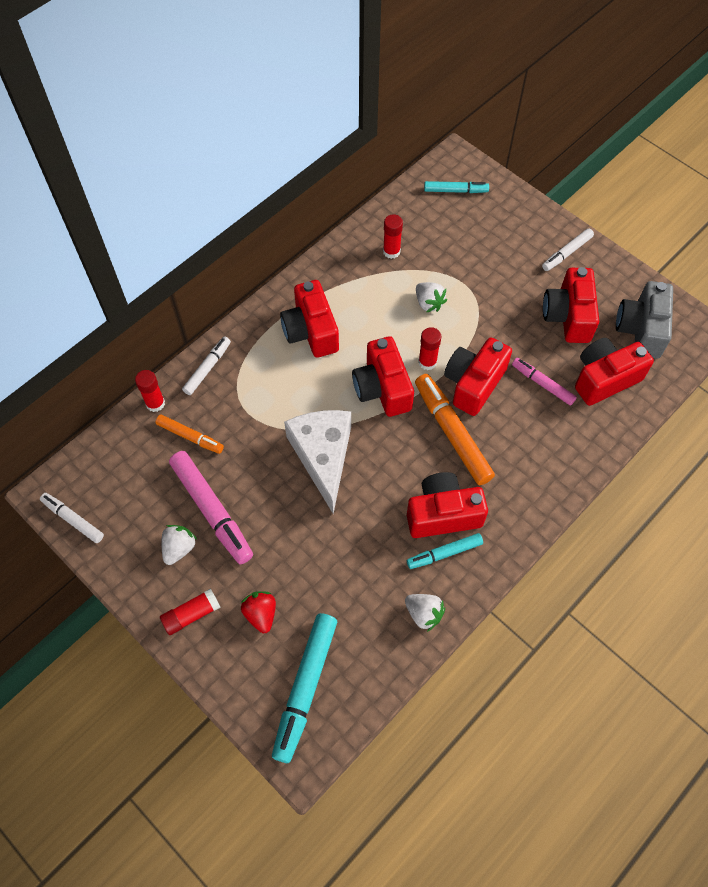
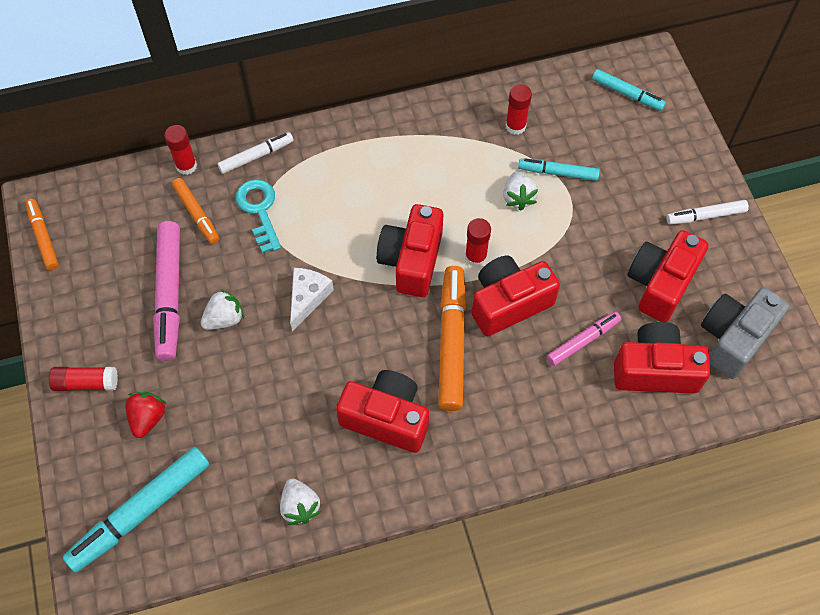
camera: 30 degrees right, 0 degrees up
(73, 520) = (43, 238): white marker -> orange marker
(179, 548) = (117, 314): white strawberry -> white strawberry (224, 319)
(239, 409) = (259, 210): none -> turquoise key
(311, 331) = (379, 168): red camera -> none
(323, 456) = (307, 298): white cheese -> white cheese, size x0.55
(445, 553) = (361, 458): turquoise marker -> turquoise marker (558, 173)
(543, 384) = (582, 341): pink marker -> pink marker turned 75 degrees clockwise

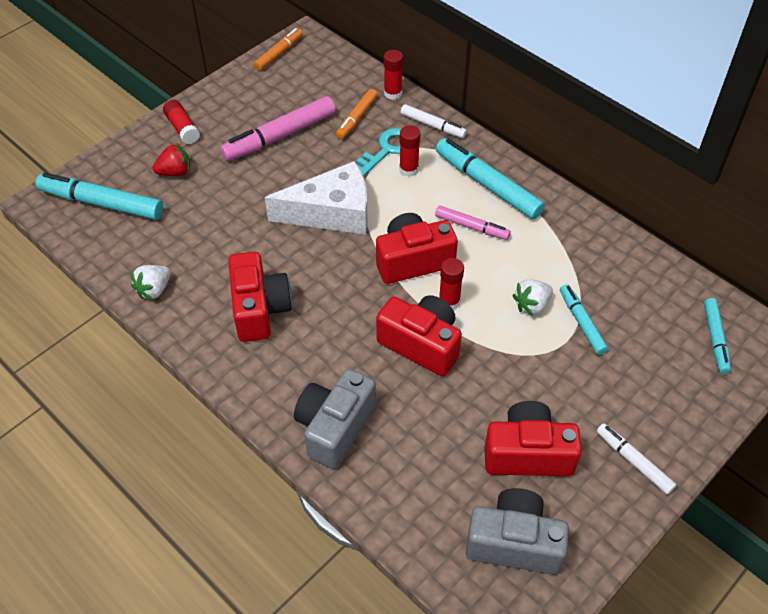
camera: 60 degrees right, 10 degrees down
(224, 319) = (281, 174): white strawberry -> none
(307, 298) = (332, 212): white cheese -> white cheese, size x1.82
(363, 154) = (488, 185): none -> turquoise marker
(451, 343) = (356, 321): orange marker -> none
(515, 126) = (603, 271): red glue stick -> red glue stick (408, 169)
(556, 417) = (335, 427): none -> grey camera
(582, 341) = (422, 415): pink marker -> pink marker (471, 227)
(655, 370) = (433, 486): red camera -> none

